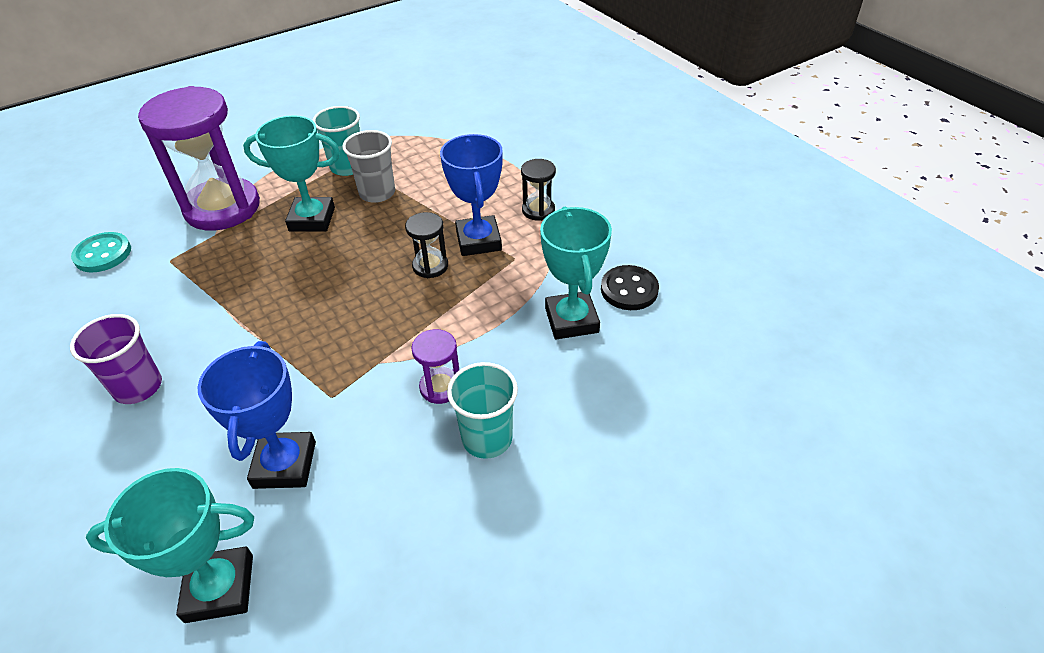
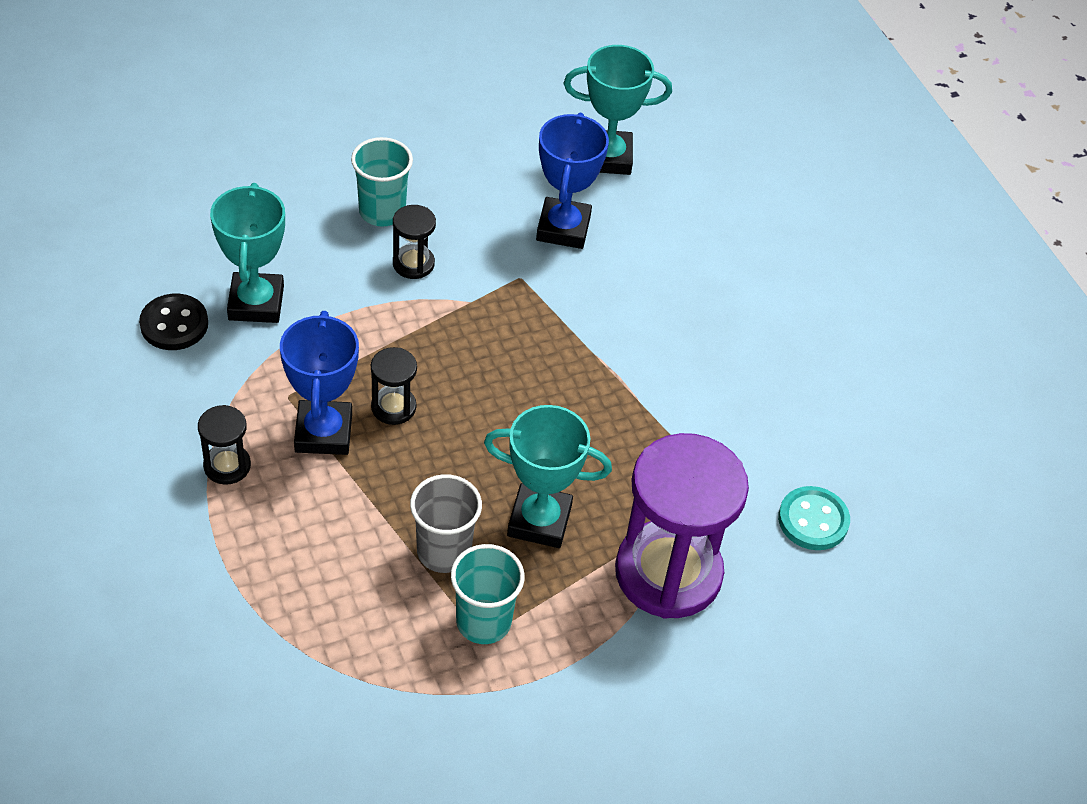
camera: 175 degrees left, 5 degrees up
(138, 387) = (714, 327): purple cup -> none
(440, 387) = (413, 264): purple hourglass -> black hourglass

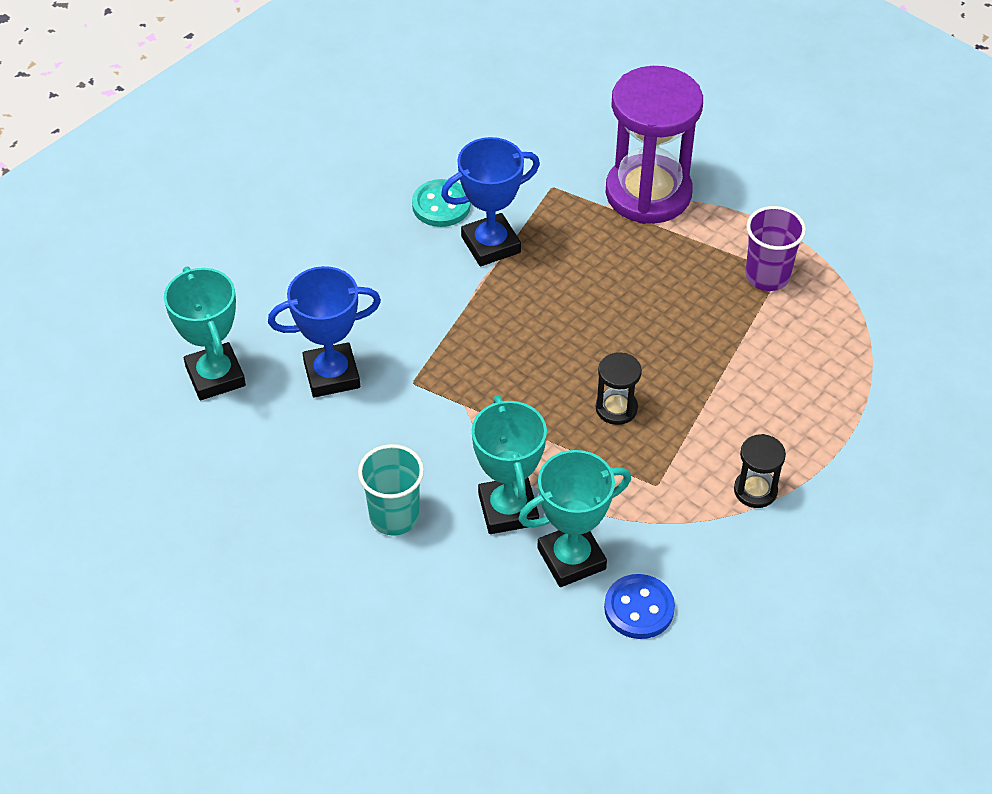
camera: 110 degrees left, 0 degrees up
(174, 324) = (639, 608): black button -> blue button
(323, 432) = (675, 442): blue trophy -> blue trophy (491, 245)
(413, 264) = (446, 464): black hourglass -> none
(443, 552) = (727, 321): grey cup -> none
(483, 621) = (767, 276): turquoise cup -> purple cup
(539, 521) = (657, 277): turquoise trophy -> turquoise trophy (508, 509)
(813, 520) = (543, 133): turquoise button -> turquoise button (441, 205)

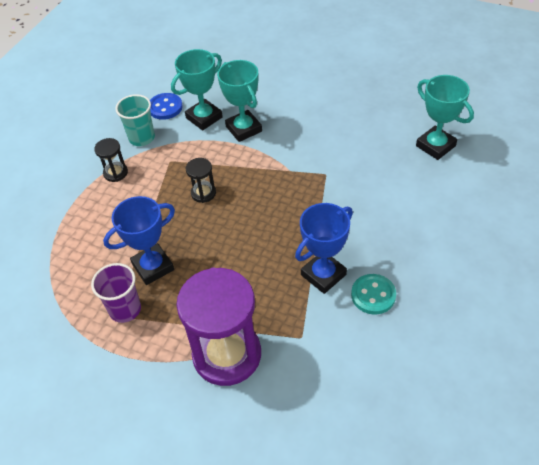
camera: 165 degrees right, 0 degrees up
(332, 375) = (373, 165): blue trophy -> blue trophy (153, 267)
(394, 516) = (299, 111): turquoise cup -> turquoise cup (142, 138)

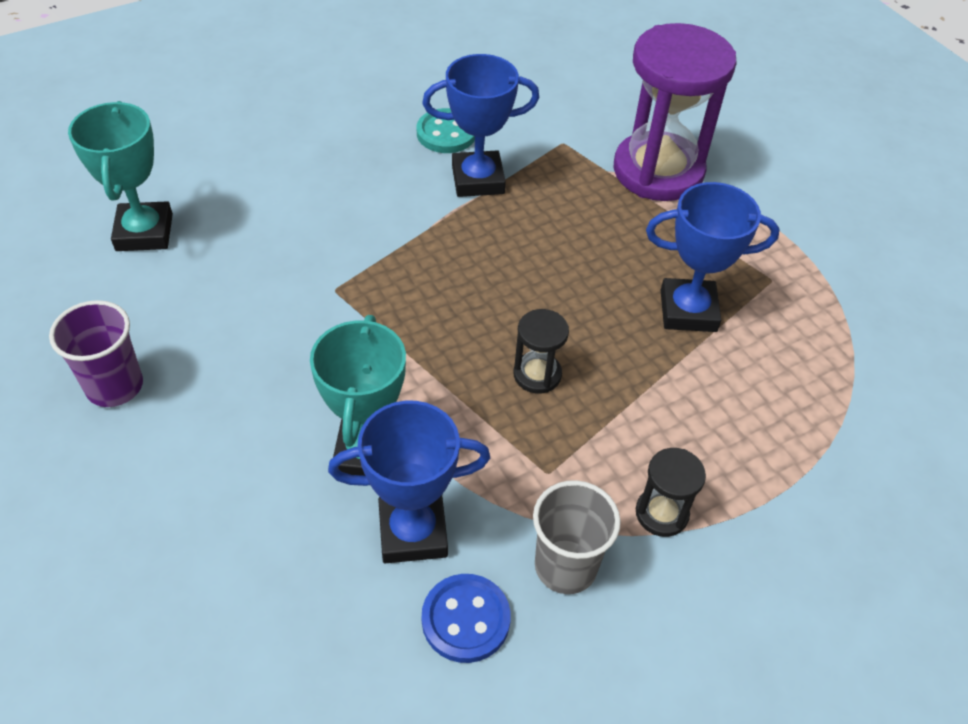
camera: 150 degrees left, 0 degrees up
(125, 309) = (756, 280): purple cup -> purple cup (114, 386)
(142, 138) = (565, 566): turquoise cup -> grey cup
(204, 117) = (413, 532): turquoise trophy -> blue trophy

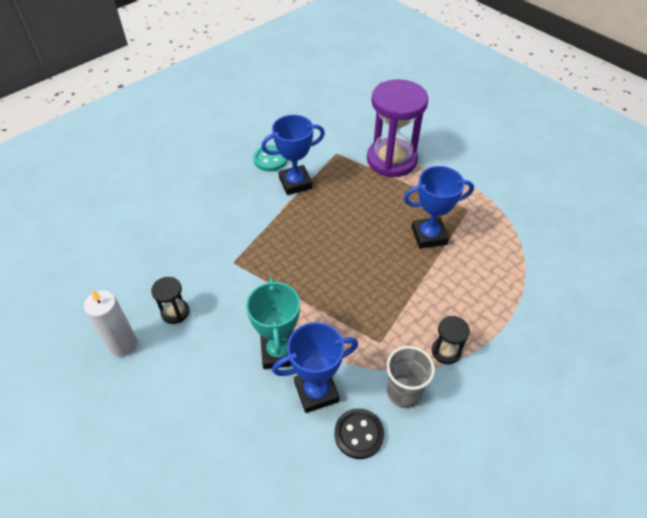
camera: 10 degrees left, 0 degrees up
(114, 386) = (123, 344): purple cup -> white candle
(144, 232) = (114, 250): turquoise trophy -> none
(465, 619) = (359, 434): blue button -> black button
(537, 374) = (359, 288): black hourglass -> black hourglass (175, 312)

